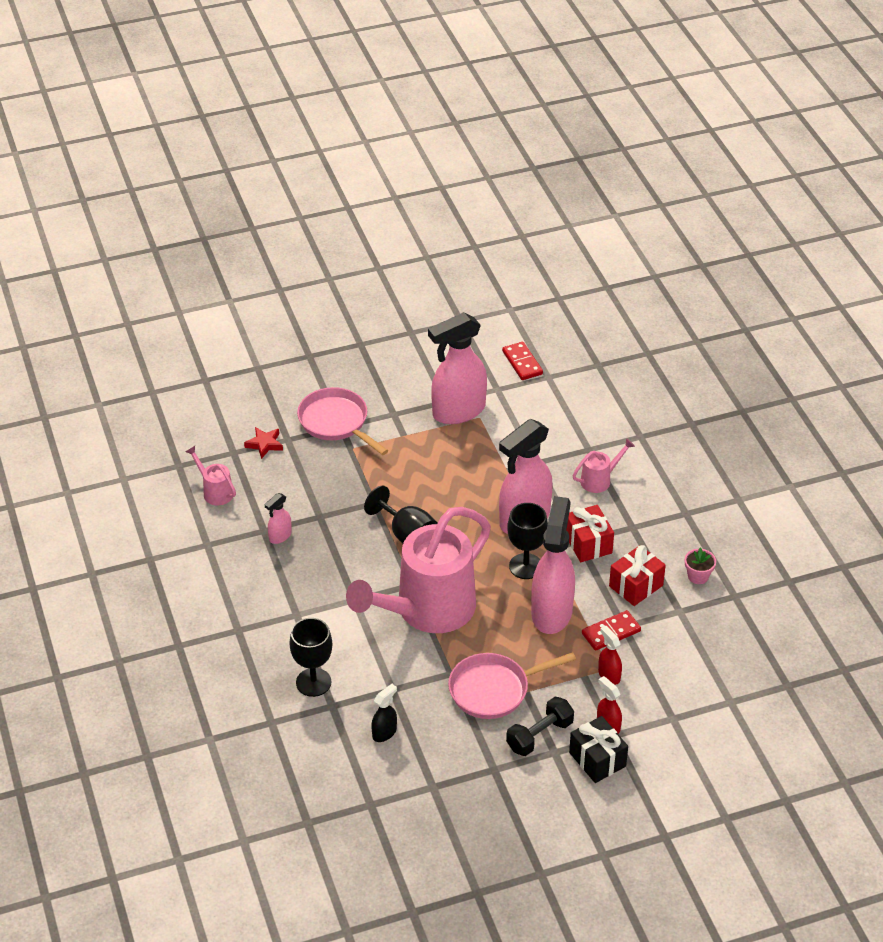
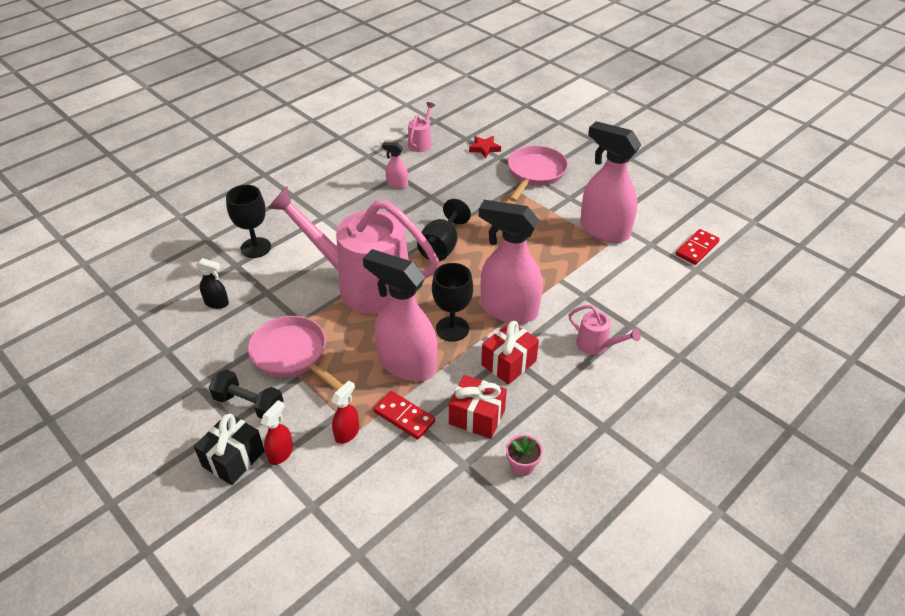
camera: 65 degrees right, 0 degrees up
(551, 612) = (406, 364): pink spray bottle -> pink spray bottle turned 135 degrees counterclockwise

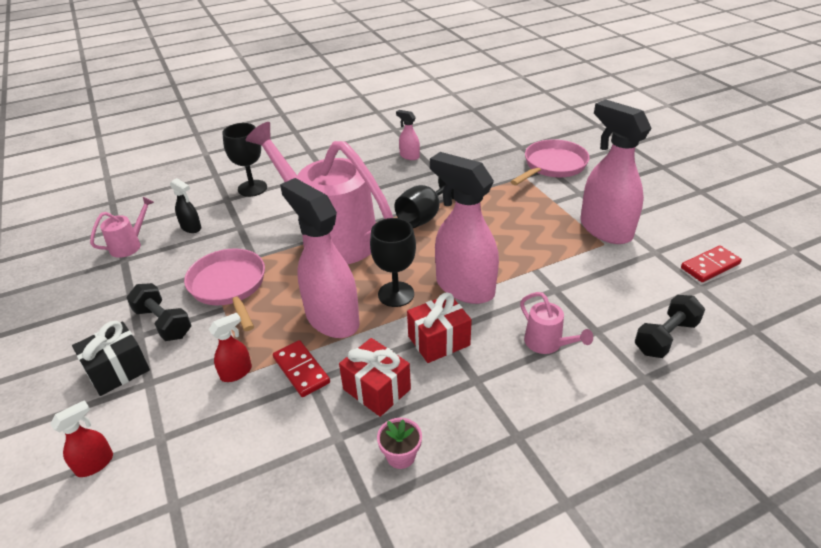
camera: 20 degrees right, 5 degrees down
(281, 453) = (163, 376): red spray bottle -> red spray bottle (95, 464)
(421, 143) = (450, 125): pink watering can -> pink watering can (130, 245)
(484, 148) = (510, 138): red star -> none
(683, 319) = (665, 337): none -> black dumbbell

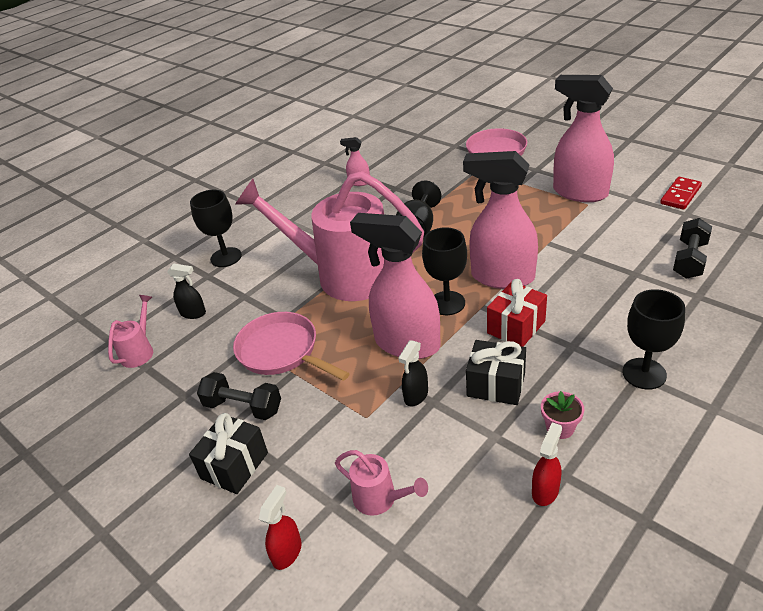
camera: 20 degrees left, 0 degrees up
(236, 372) = (356, 421): red spray bottle -> red spray bottle (545, 491)
(301, 370) = (416, 396): red domino -> black spray bottle
(376, 389) = (496, 385): red gift -> black gift
(524, 437) = (644, 373): none -> black goblet
(547, 344) = (605, 297): pink watering can -> pink watering can (380, 499)

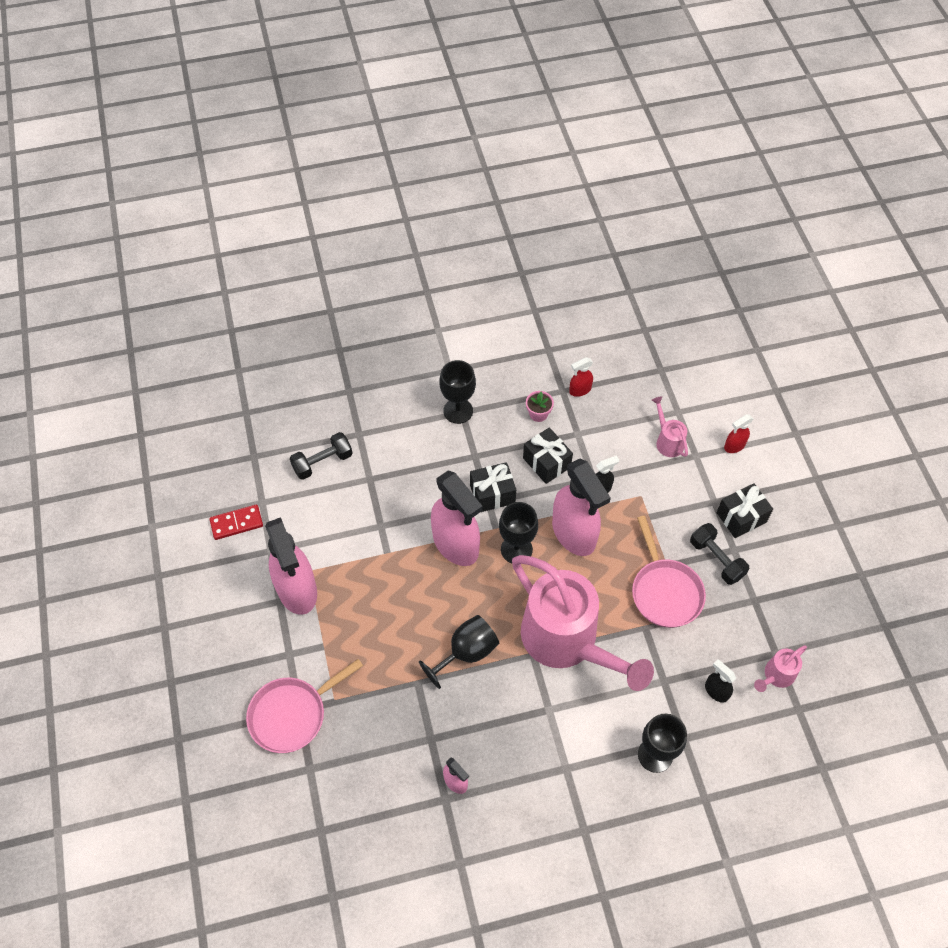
camera: 150 degrees left, 20 degrees up
(516, 327) = (492, 494): red gift -> black gift

